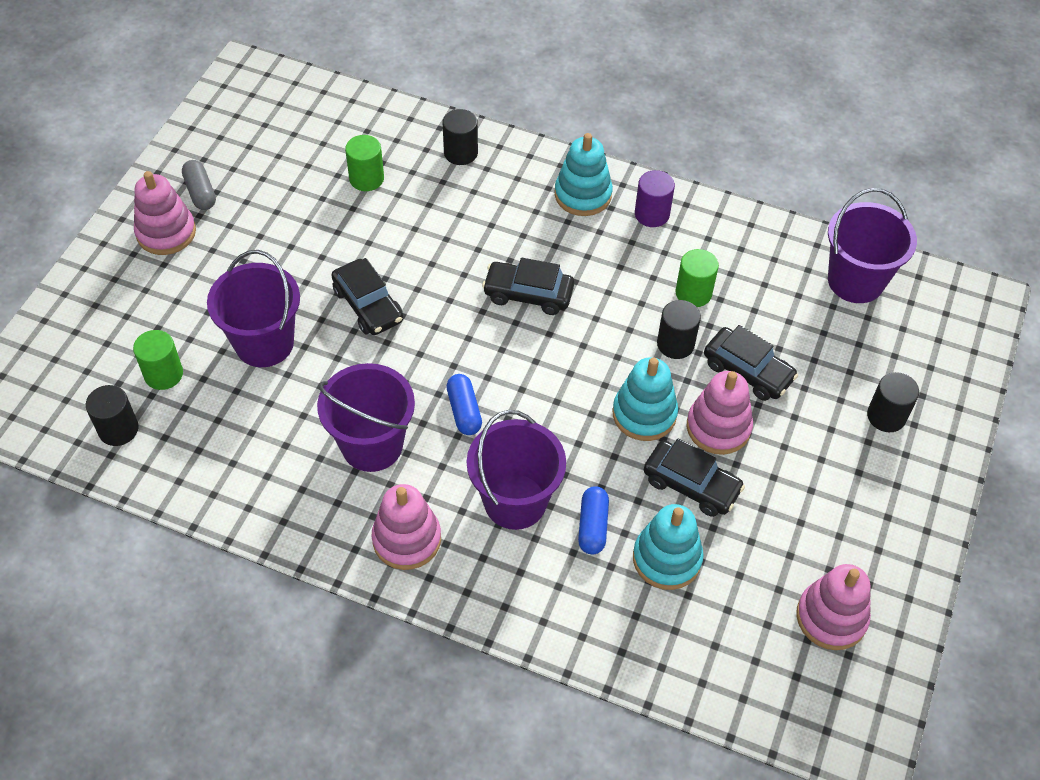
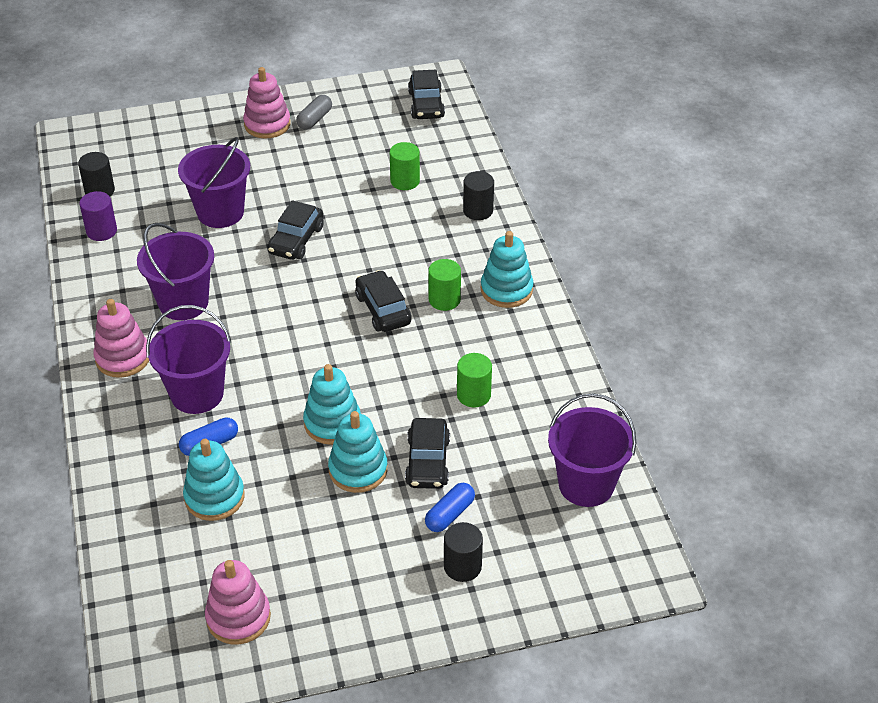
camera: 55 degrees right, 10 degrees down
(163, 374) = (157, 185): green cylinder -> green cylinder (444, 300)
(464, 411) = (250, 331): blue capsule -> blue capsule (450, 514)
(652, 214) = (528, 335): purple cylinder -> purple cylinder (101, 231)
(675, 344) = (414, 408): black cylinder -> none
(691, 485) = (291, 479): black car -> black car (426, 104)
(718, 427) = (358, 470): pink stacking toy -> turquoise stacking toy

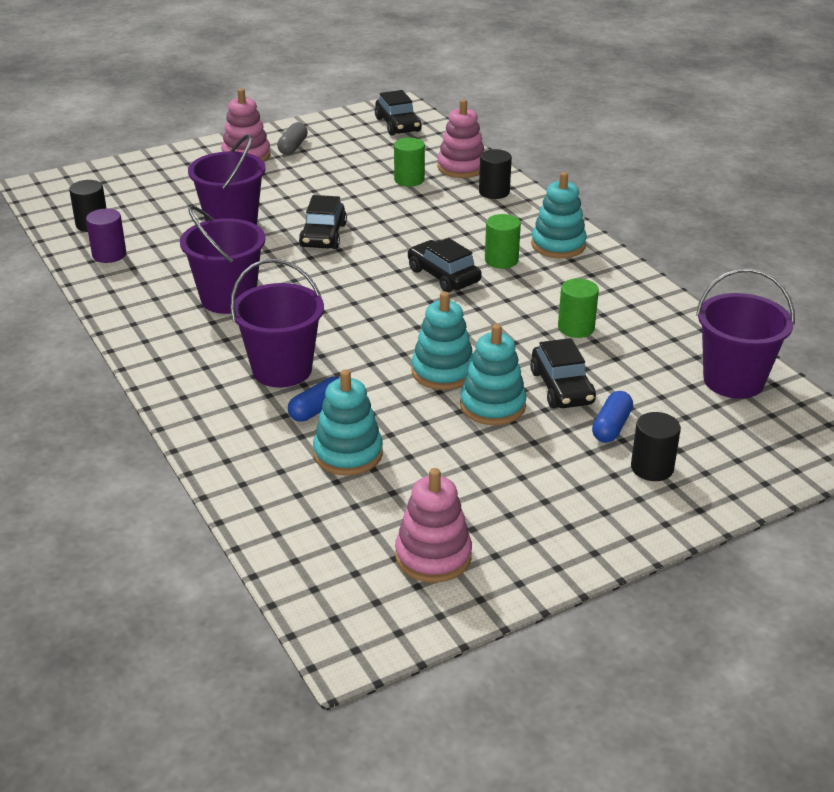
camera: 15 degrees left, 10 degrees down
(123, 358) = (183, 352): pink stacking toy -> pink stacking toy (461, 167)

